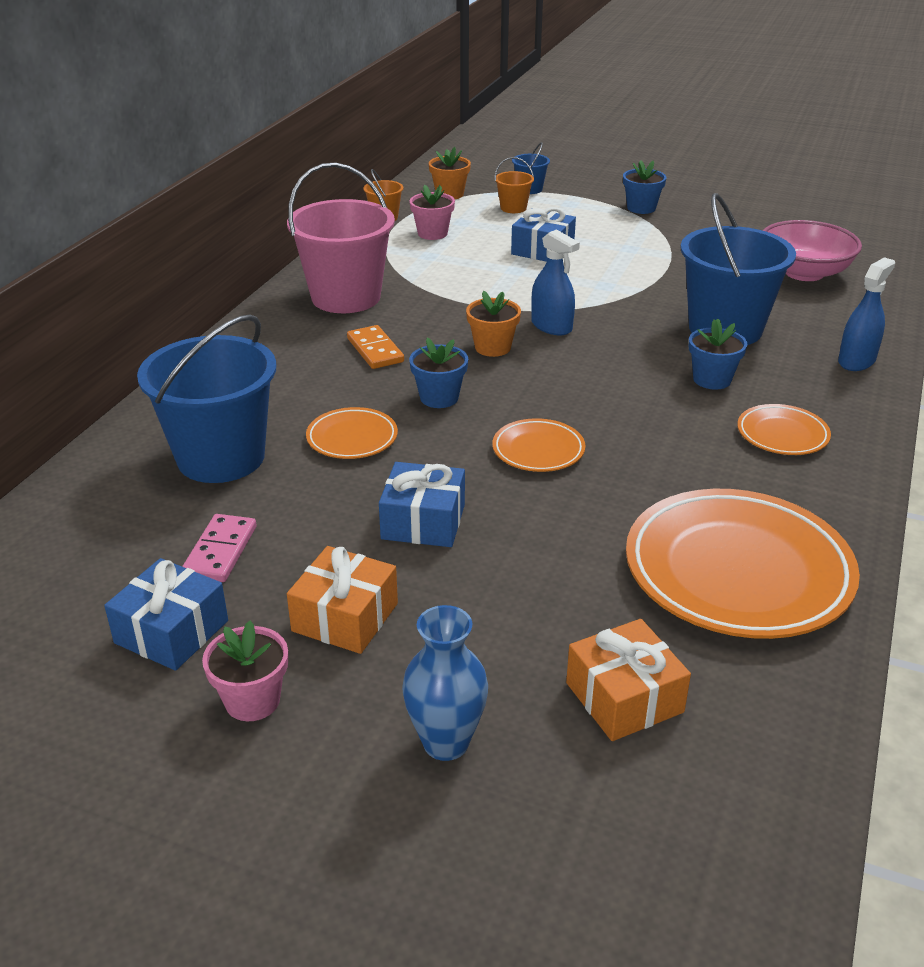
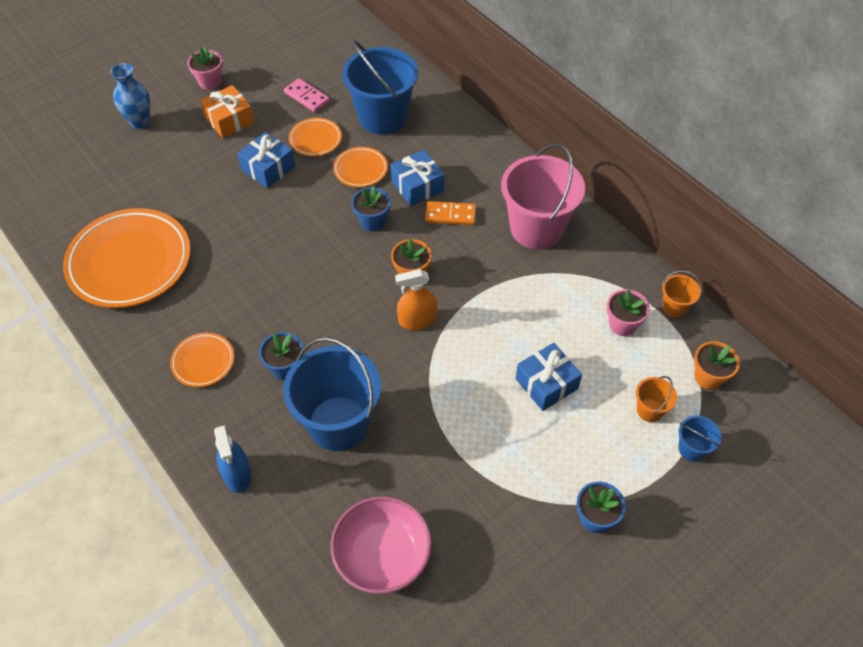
camera: 120 degrees right, 20 degrees up
(172, 632) = (267, 71): blue gift -> blue gift (417, 186)
(538, 450) = (286, 239): orange plate -> orange plate (315, 139)
(551, 326) = (417, 320): blue spray bottle -> orange spray bottle
(624, 697) = (108, 181): orange gift -> none

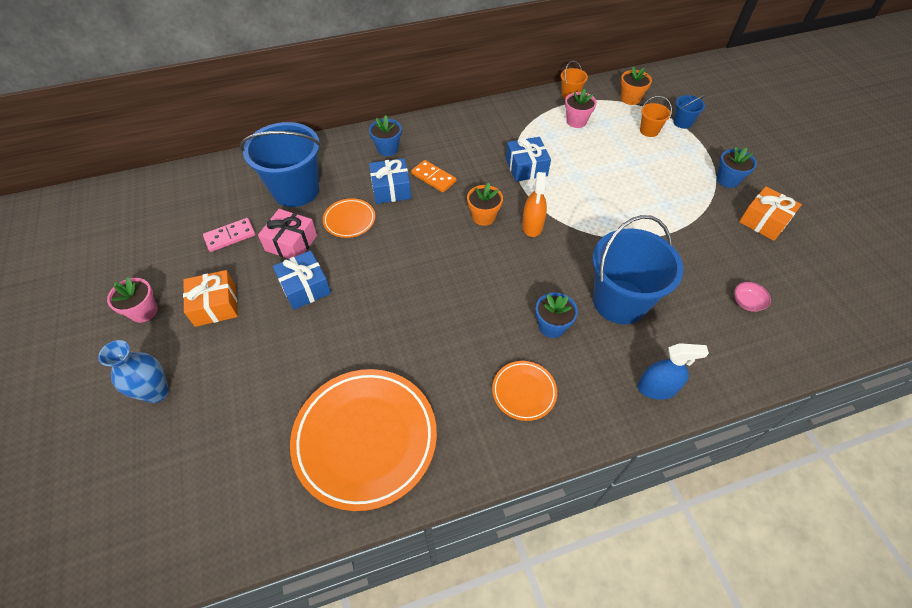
camera: 70 degrees left, 0 degrees up
(315, 139) = (291, 243): orange plate -> pink gift
(372, 221) = (414, 227): blue flower pot -> blue flower pot (387, 149)
(382, 556) = (747, 302): pink bowl -> pink bowl, size x0.44
(450, 215) = (433, 178): orange domino -> orange domino turned 75 degrees counterclockwise
(533, 569) = (764, 221): none -> orange gift
(536, 228) = (472, 136): pink bucket -> none
(546, 383) = (614, 171): blue gift -> blue gift (526, 167)

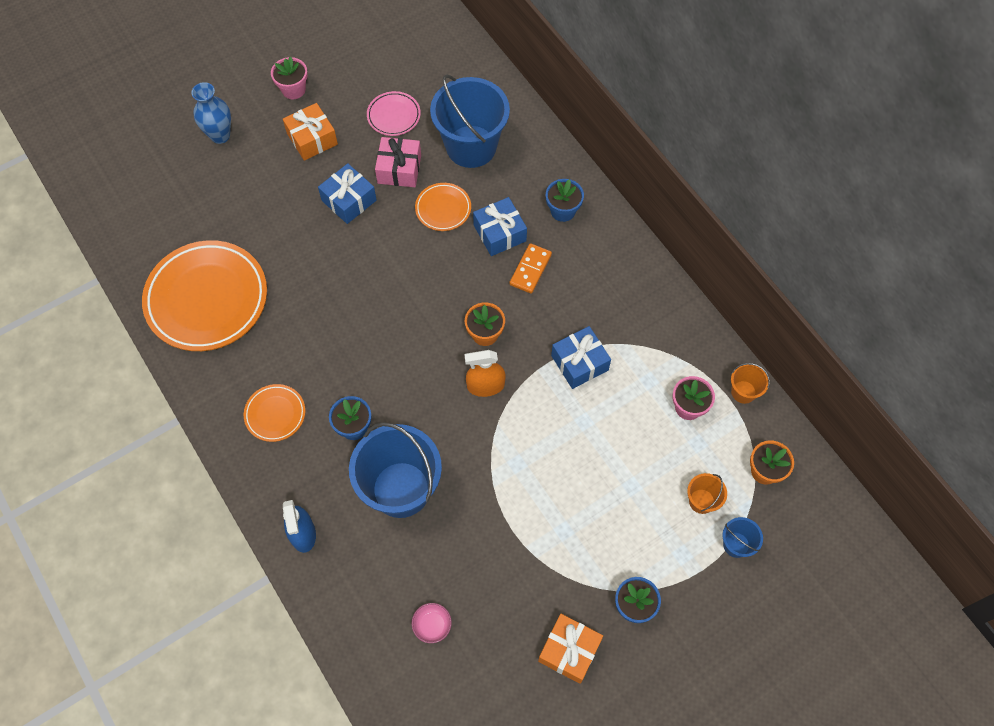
camera: 75 degrees right, 10 degrees up
(230, 236) = (394, 116): pink domino -> pink plate

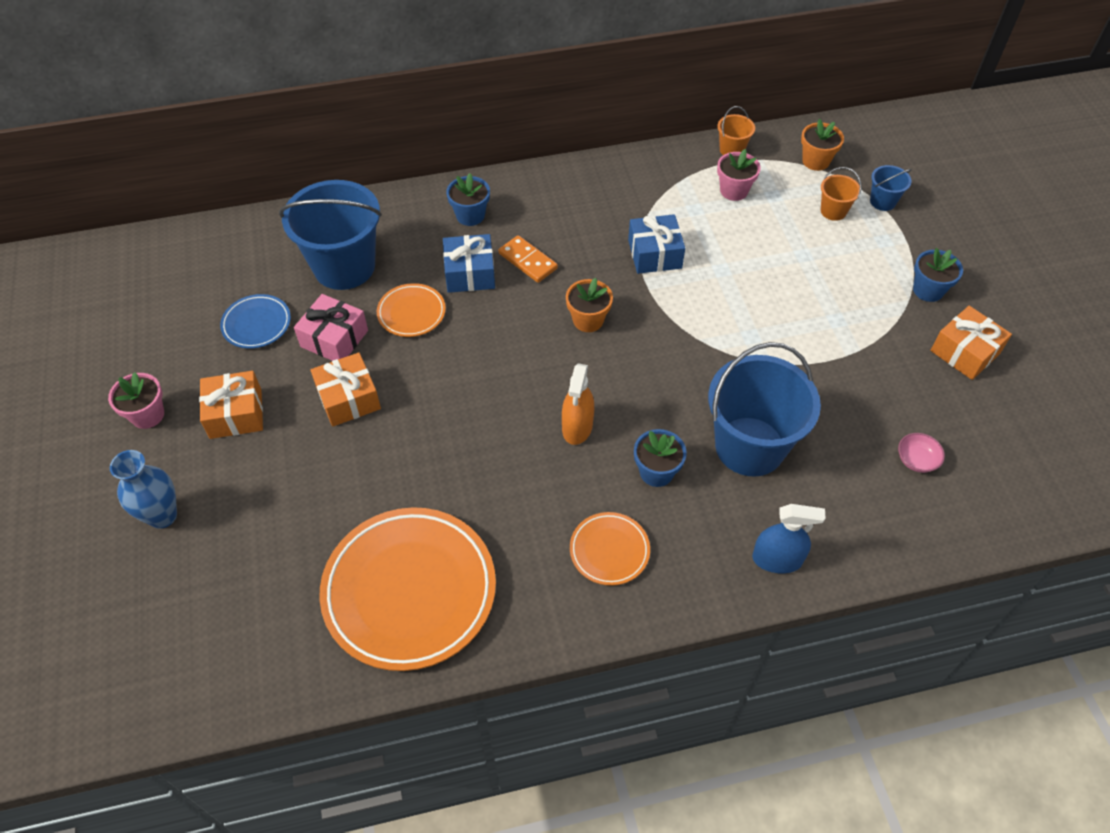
camera: 70 degrees left, 10 degrees down
(349, 200) = (348, 398): blue gift -> orange gift
(394, 116) = (257, 324): pink plate -> blue plate
(485, 386) = (651, 337): orange spray bottle -> orange spray bottle (577, 427)

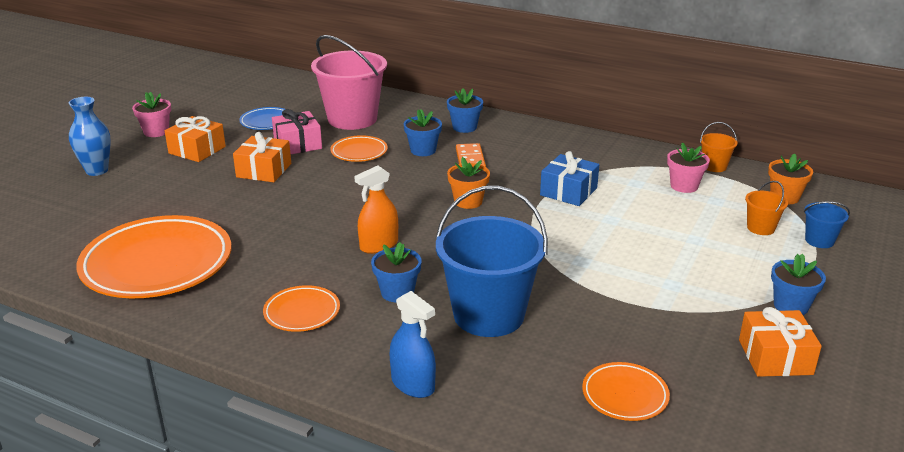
camera: 40 degrees right, 25 degrees down
(344, 266) = (352, 119): blue bucket -> pink bucket
(470, 273) = (423, 150): blue gift -> blue flower pot
(916, 460) = (625, 395): pink bowl -> orange plate

